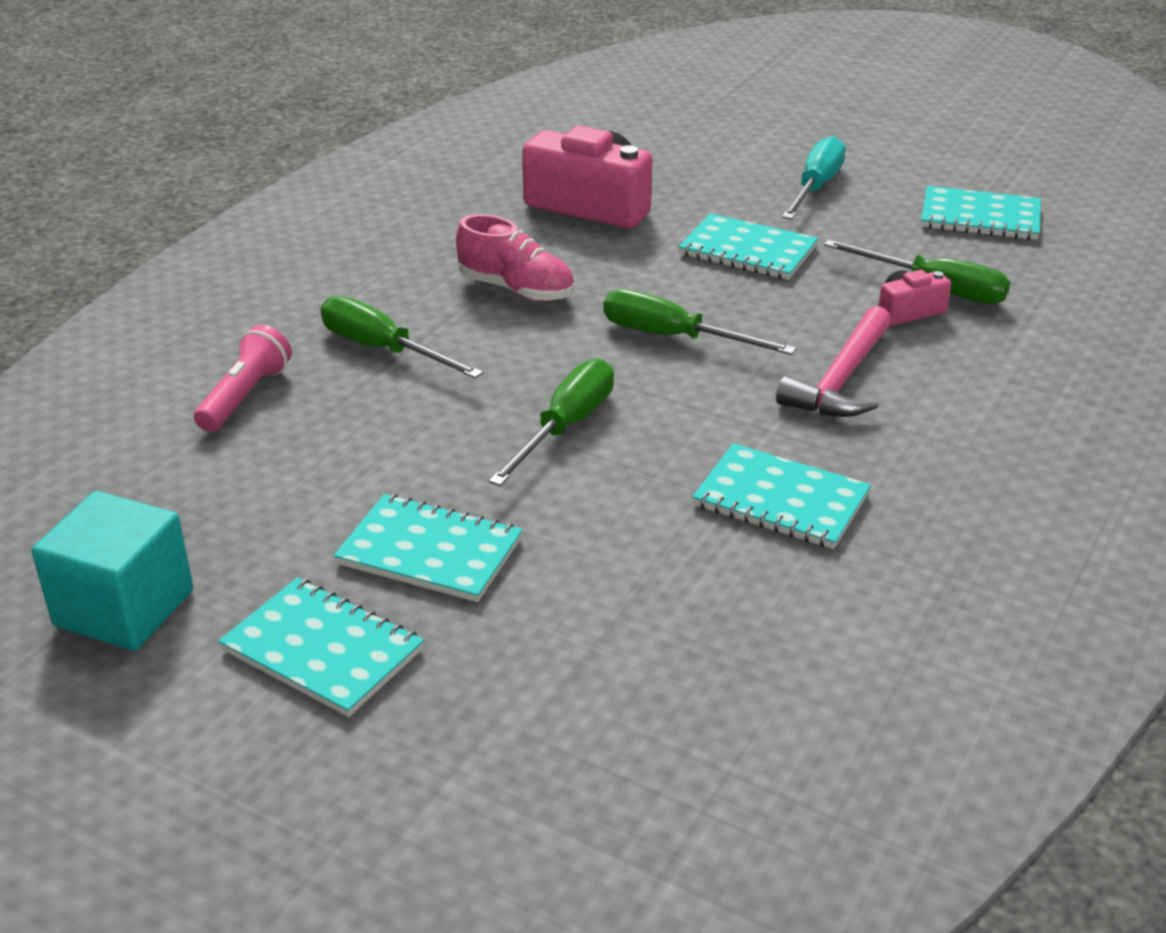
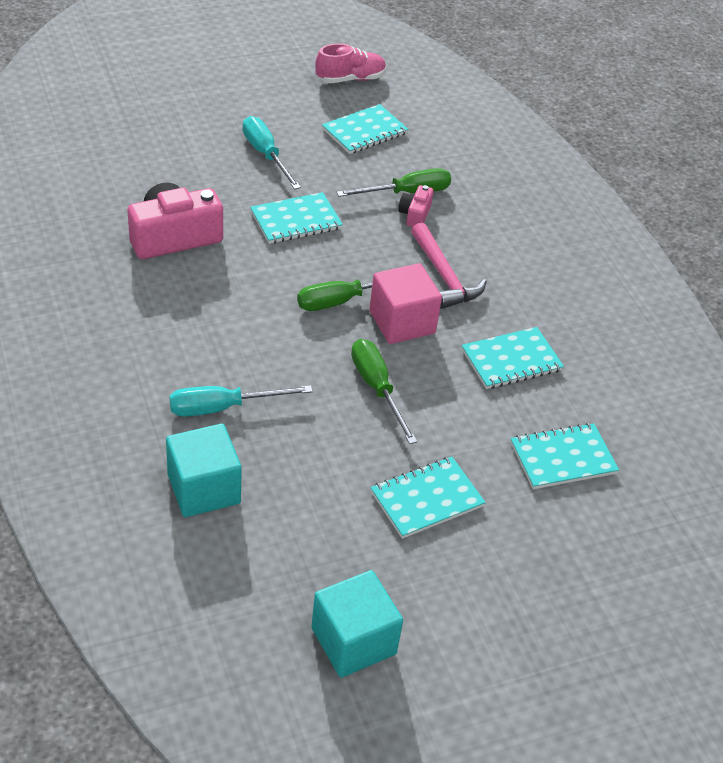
camera: 55 degrees left, 10 degrees up
(245, 396) = (204, 489): pink flashlight -> turquoise cube
(323, 650) = (463, 581): turquoise notebook -> turquoise notebook (563, 458)
(383, 349) = (223, 407): green screwdriver -> turquoise screwdriver
(516, 290) = (226, 322): pink shoe -> pink shoe (350, 79)
(706, 390) = (402, 322): none -> pink cube

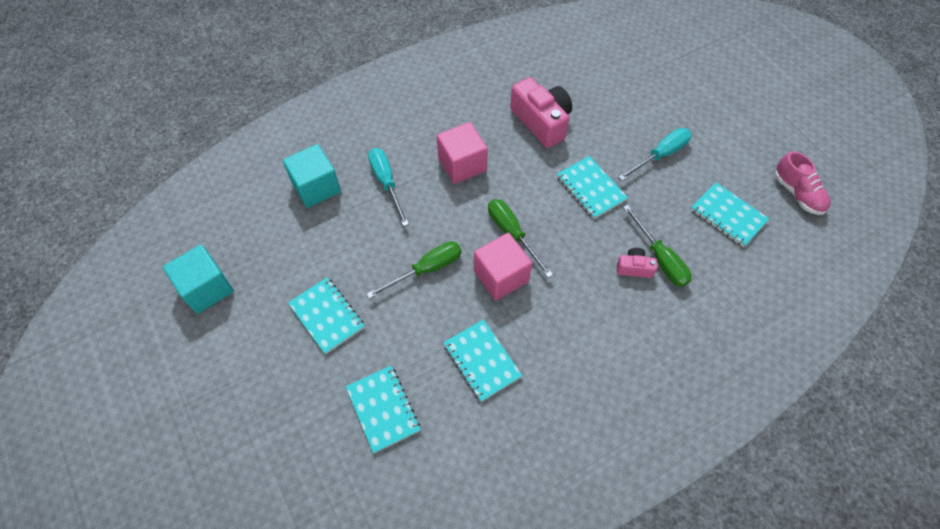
camera: 85 degrees right, 15 degrees up
(218, 325) = (462, 164): none -> pink cube
(444, 276) = (565, 299): pink hammer -> none

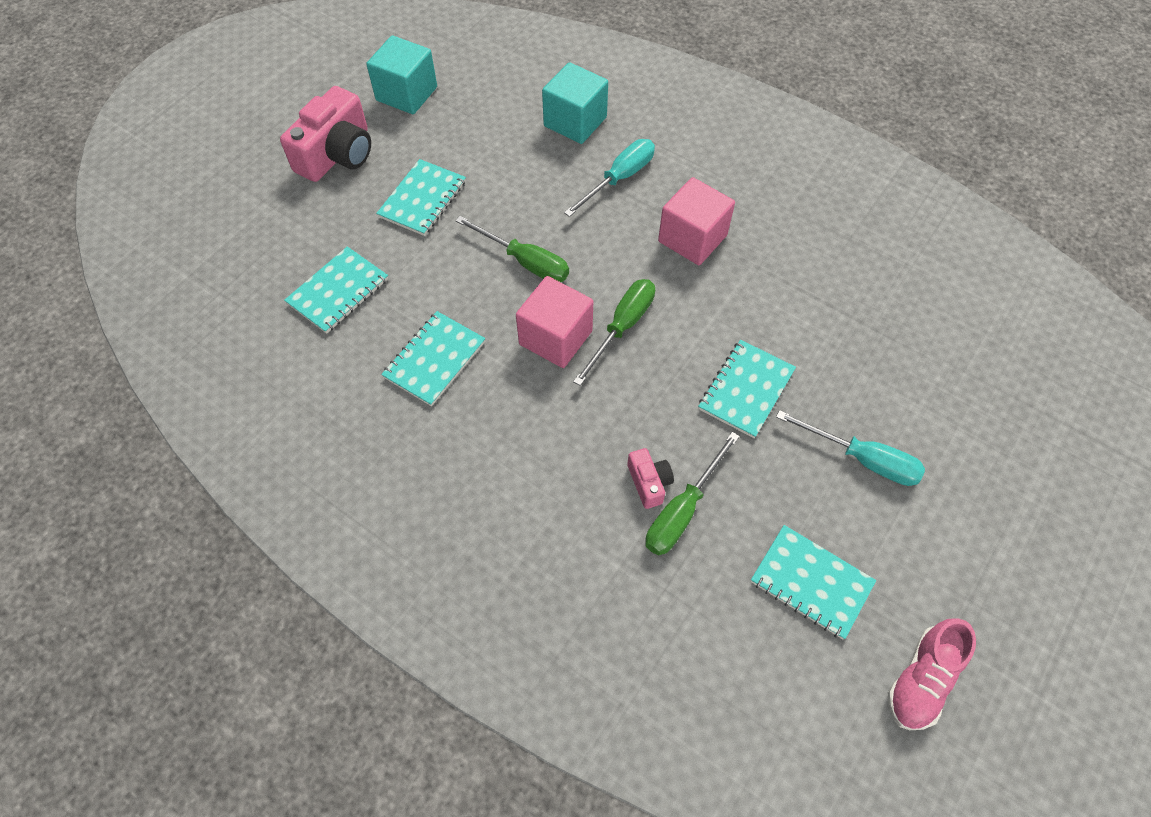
camera: 65 degrees right, 0 degrees up
(541, 122) = (818, 296): pink camera -> pink camera (337, 154)
(728, 215) = (811, 582): turquoise notebook -> turquoise notebook turned 75 degrees counterclockwise

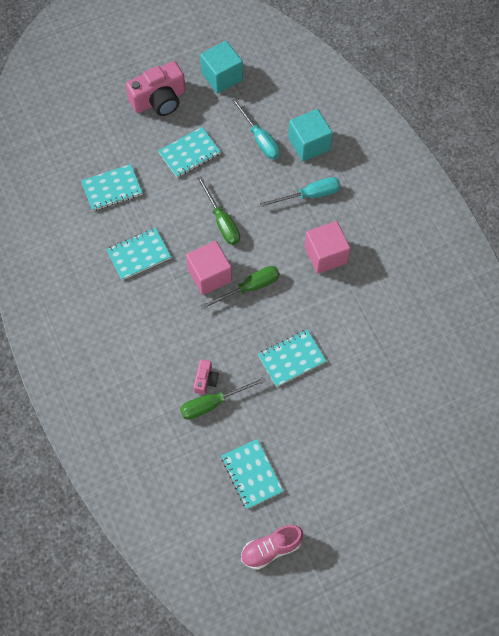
camera: 30 degrees right, 5 degrees up
(862, 459) = (326, 429): turquoise screwdriver -> turquoise screwdriver (260, 139)

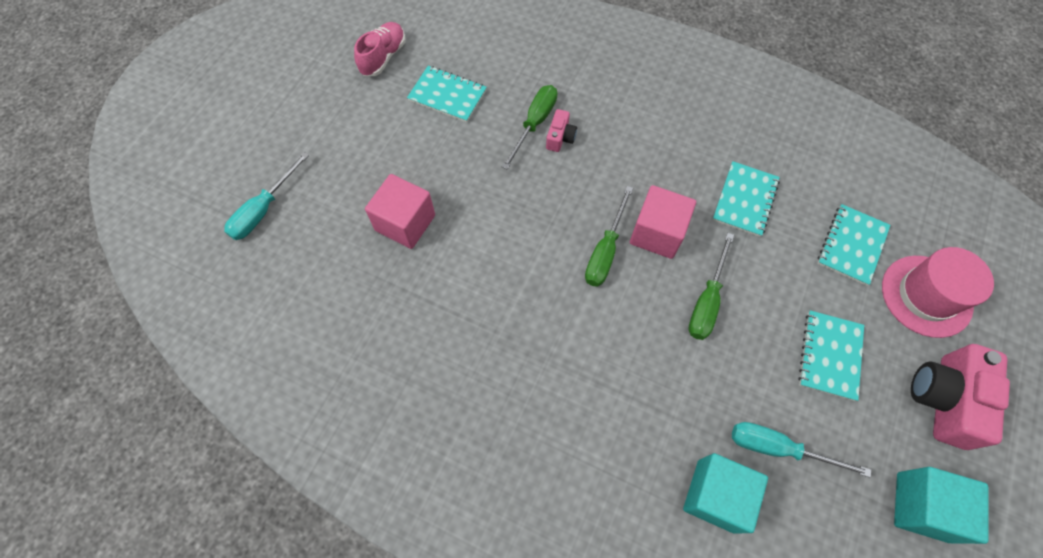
camera: 140 degrees right, 0 degrees up
(107, 140) = (926, 296): none -> pink hat
(205, 380) = (560, 137): pink camera -> pink camera turned 135 degrees counterclockwise
(222, 221) = (706, 301): green screwdriver -> green screwdriver turned 90 degrees counterclockwise
(291, 358) = (498, 213): turquoise notebook -> none
(309, 195) = (646, 417): turquoise screwdriver -> turquoise screwdriver (264, 210)
(325, 255) = (560, 353): pink cube -> pink cube (405, 223)

